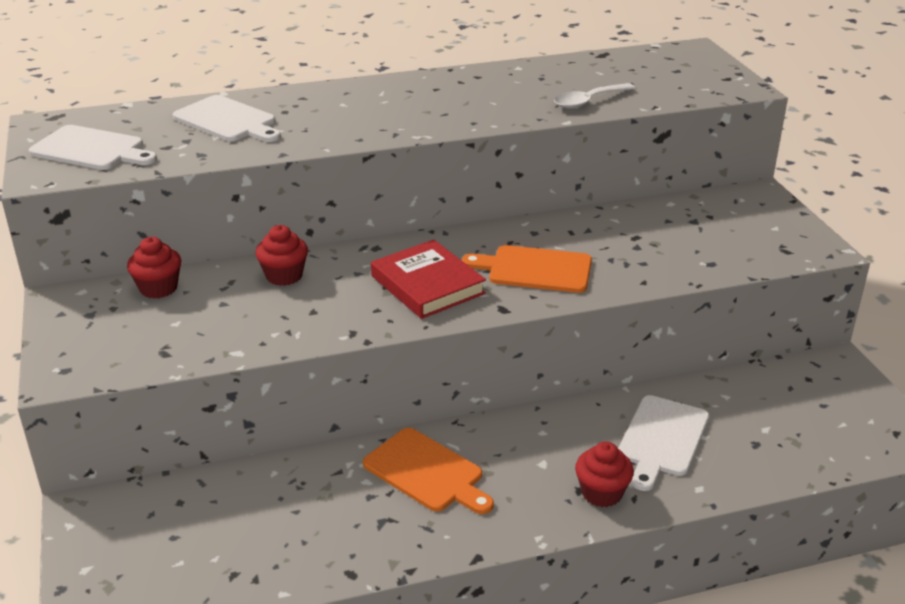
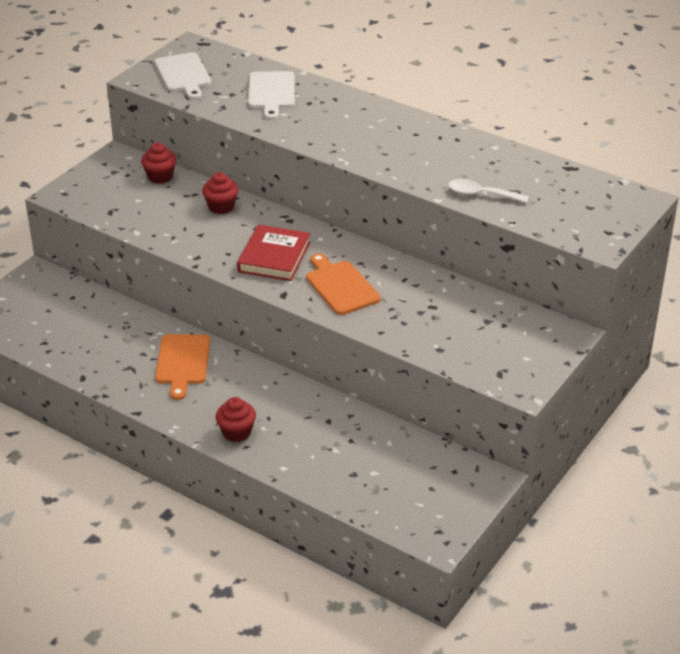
camera: 50 degrees right, 5 degrees up
(662, 439) = (313, 434): white cutting board -> none

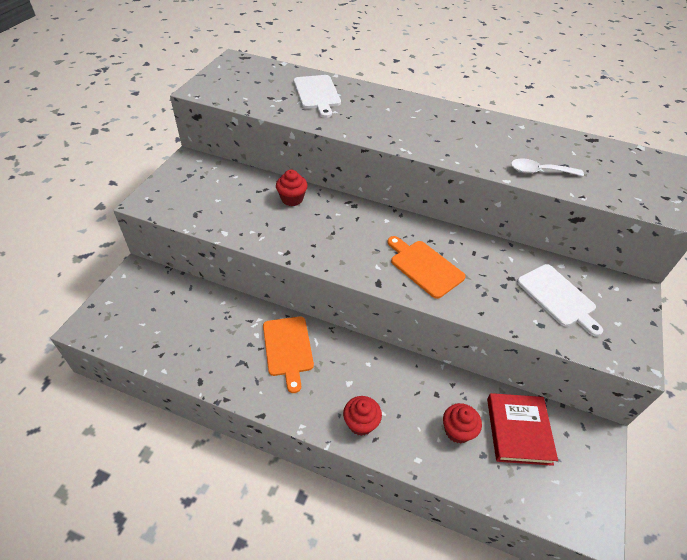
camera: 15 degrees left, 10 degrees up
(160, 177) = (231, 176): red cupcake -> red cupcake (457, 431)
(183, 75) = (236, 84): white cutting board -> white cutting board (558, 297)
(274, 257) = (355, 244): red book -> red book (518, 430)

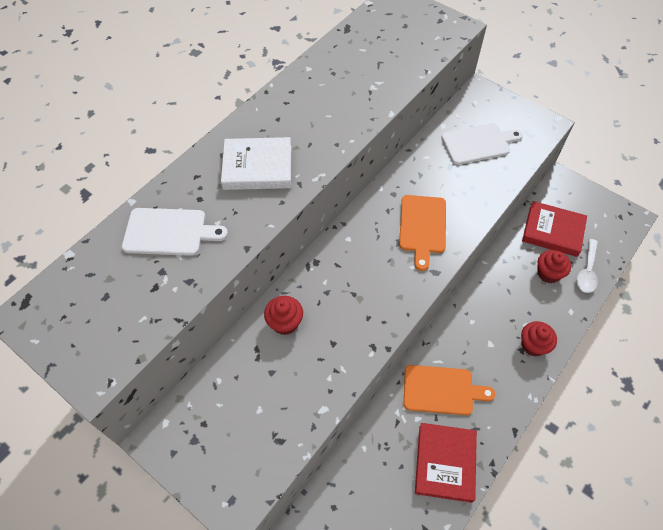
camera: 70 degrees left, 10 degrees up
(219, 361) = (445, 463): none -> red book
(396, 119) = (257, 167): none -> white book
(424, 267) = (422, 227): orange cutting board -> orange cutting board turned 60 degrees counterclockwise
(539, 171) = (384, 85): white spoon -> white spoon (587, 271)

